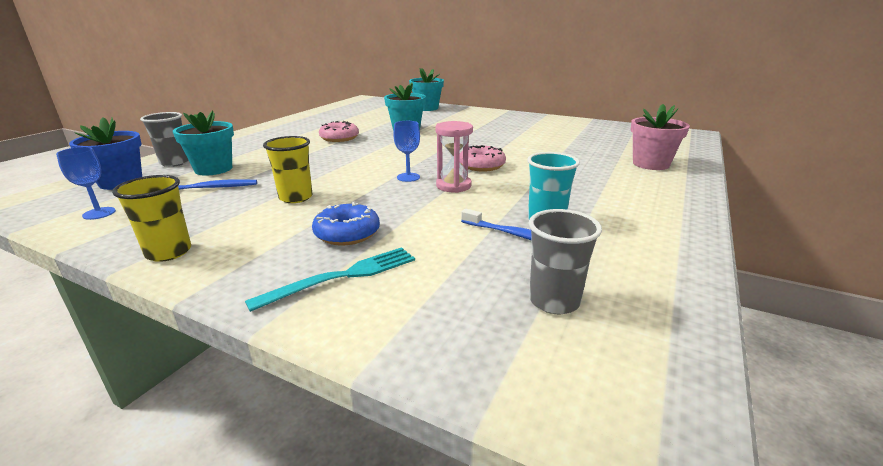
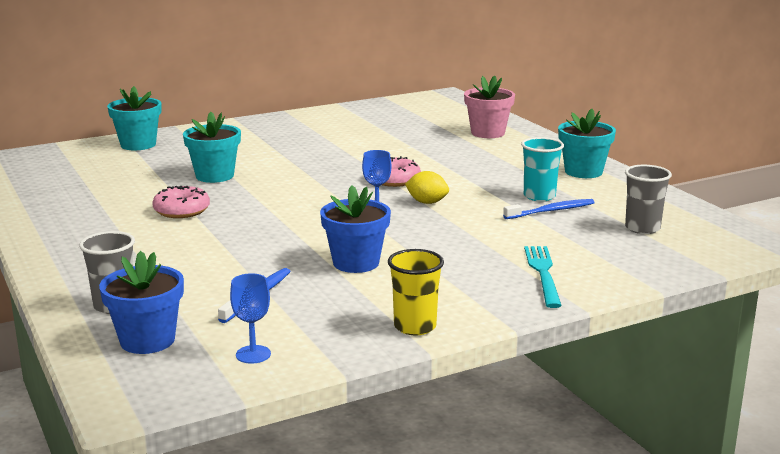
camera: 55 degrees left, 5 degrees down
(213, 169) = (187, 287): turquoise flower pot -> turquoise flower pot (583, 172)
(296, 197) = (356, 263): yellow cup -> blue flower pot
(347, 233) = (471, 259): blue donut -> none
(453, 186) = (427, 202): pink hourglass -> yellow lemon

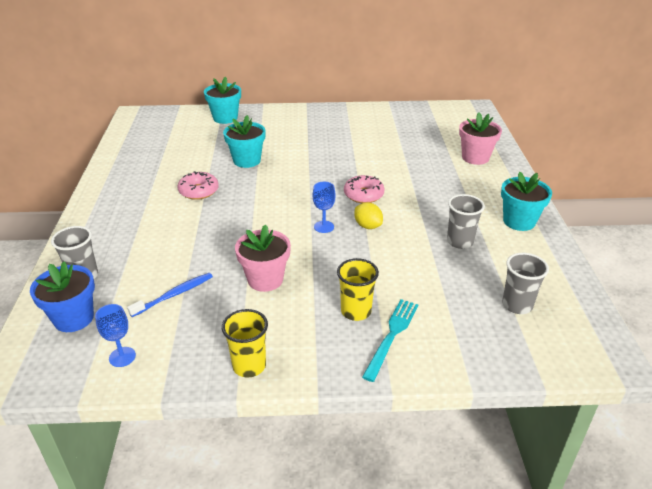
camera: 25 degrees right, 15 degrees up
(356, 263) = (265, 279): blue flower pot -> pink flower pot
(486, 265) = (356, 311): none -> yellow cup
(539, 196) = (460, 242): turquoise cup -> grey cup
(551, 211) = (456, 262): blue toothbrush -> none

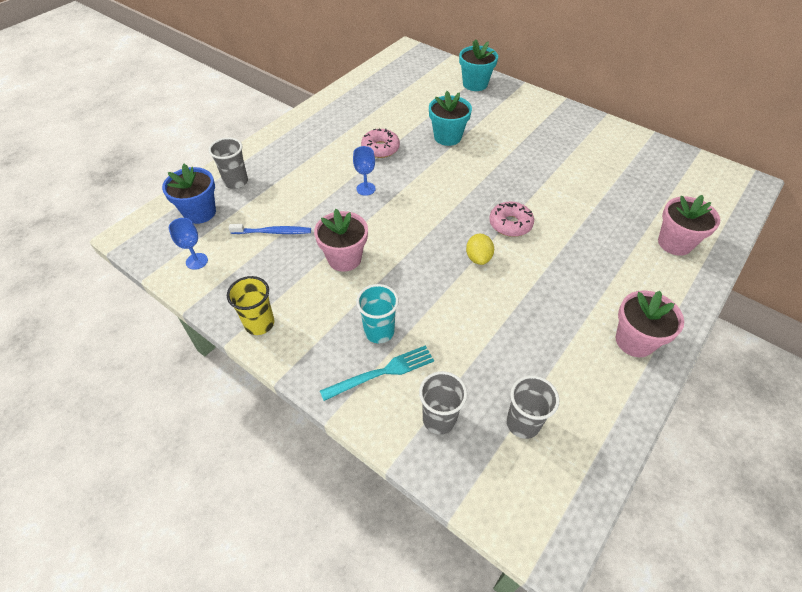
camera: 40 degrees right, 15 degrees up
(324, 227) = (440, 237): blue goblet -> blue goblet (366, 189)
(356, 311) = (379, 331): yellow cup -> turquoise cup
(460, 242) = (545, 325): grey cup -> grey cup (439, 419)
(519, 221) = (634, 341): turquoise flower pot -> pink flower pot

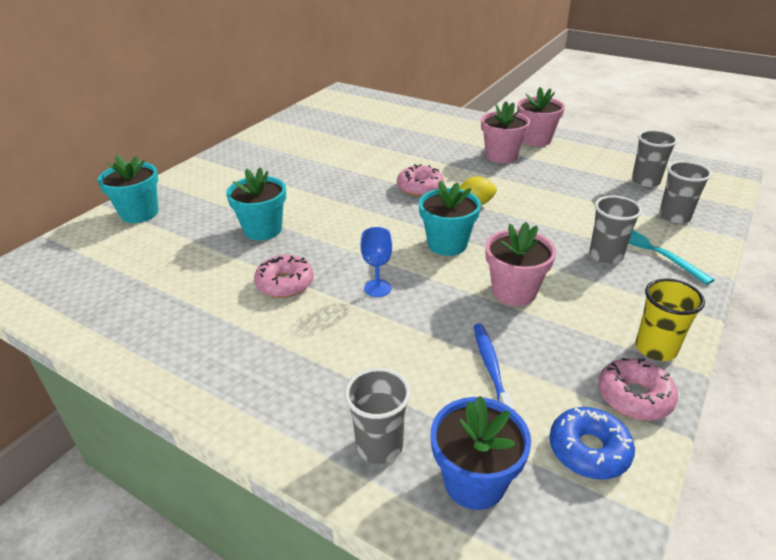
camera: 95 degrees left, 15 degrees down
(197, 261) = (588, 450): blue goblet -> blue donut
(223, 295) = (634, 397): none -> pink donut
(379, 331) = (605, 256): turquoise cup -> grey cup
(414, 230) = (447, 244): none -> turquoise flower pot
(675, 243) = (422, 120): pink flower pot -> pink flower pot (501, 156)

